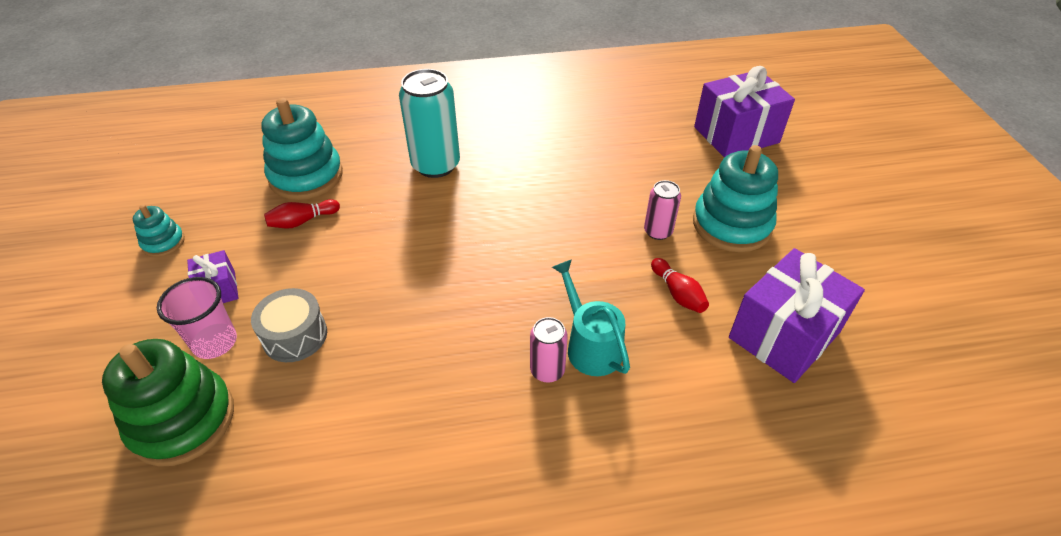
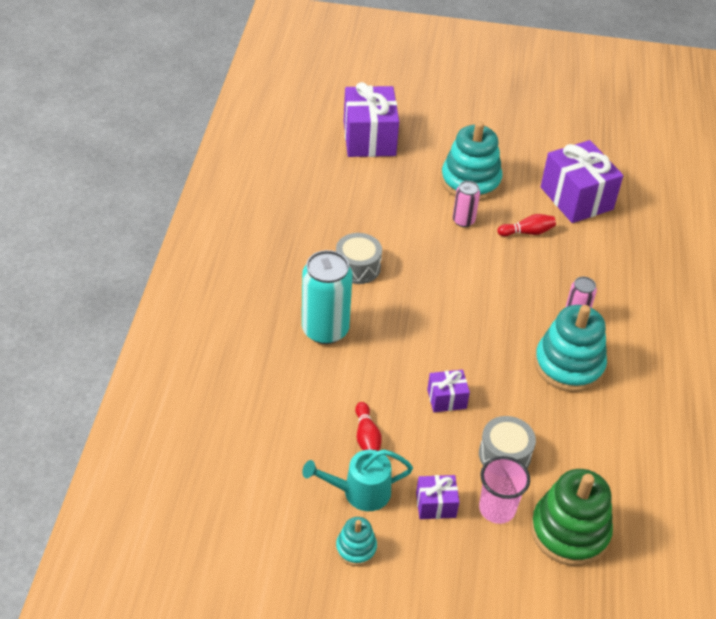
camera: 75 degrees left, 0 degrees up
(306, 176) = (299, 427): turquoise stacking toy -> turquoise stacking toy (568, 365)
(368, 270) = (446, 399): none -> purple gift
(533, 167) = (357, 267): none -> grey drum
(590, 345) = (560, 290): turquoise watering can -> turquoise watering can (359, 492)

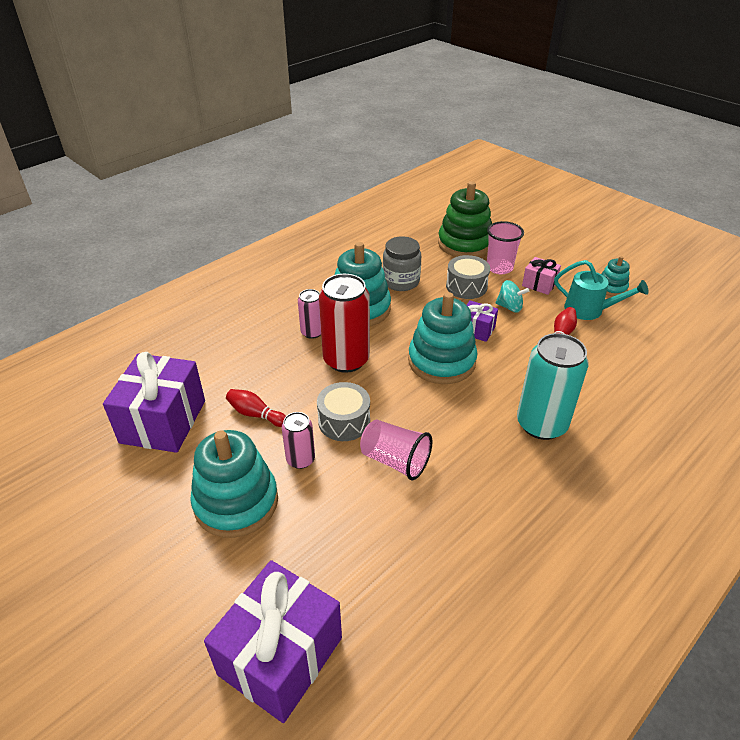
camera: 140 degrees left, 5 degrees down
(357, 267) = (461, 468): grey drum -> grey drum (344, 421)
(404, 250) = (395, 461): none -> pink cup
(435, 505) = (539, 284): purple gift -> pink gift
(440, 449) = (509, 307): none -> turquoise spinning top
(445, 346) = (441, 361): none -> turquoise stacking toy
(519, 306) = (346, 360): none -> red can
(571, 423) = (401, 281): none -> grey jar

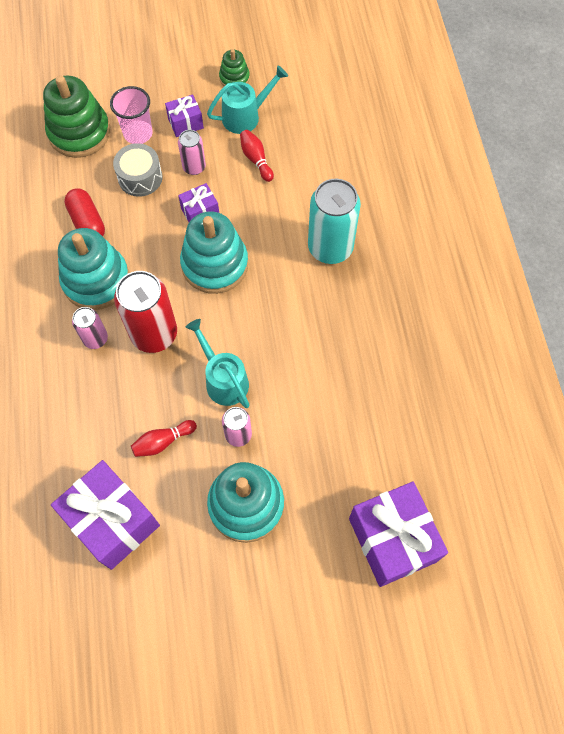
camera: 55 degrees left, 25 degrees up
(344, 421) = (223, 379): grey drum -> turquoise watering can
(395, 461) = (289, 369): pink cup -> none
(401, 281) = (87, 222): grey jar -> red capsule
(509, 307) = (194, 167): turquoise spinning top -> pink can
(539, 284) = (185, 123): pink gift -> purple gift
(611, 288) = (234, 78): turquoise stacking toy -> green stacking toy

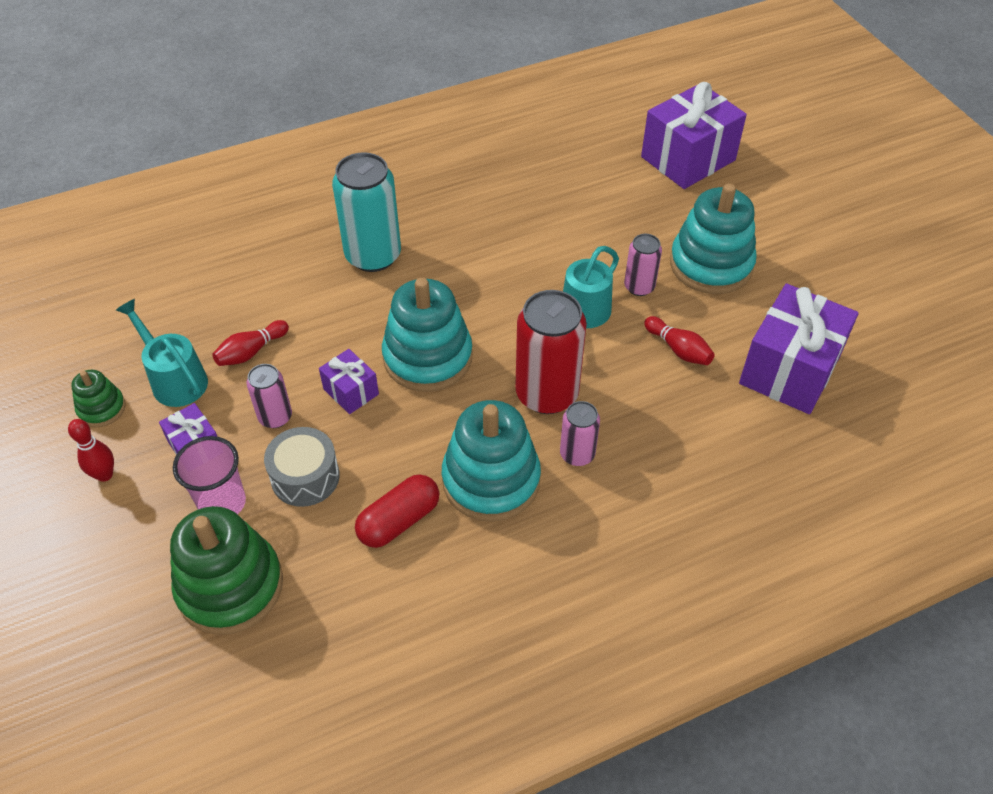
camera: 105 degrees left, 15 degrees down
(182, 78) = (104, 475): none -> red bowling pin

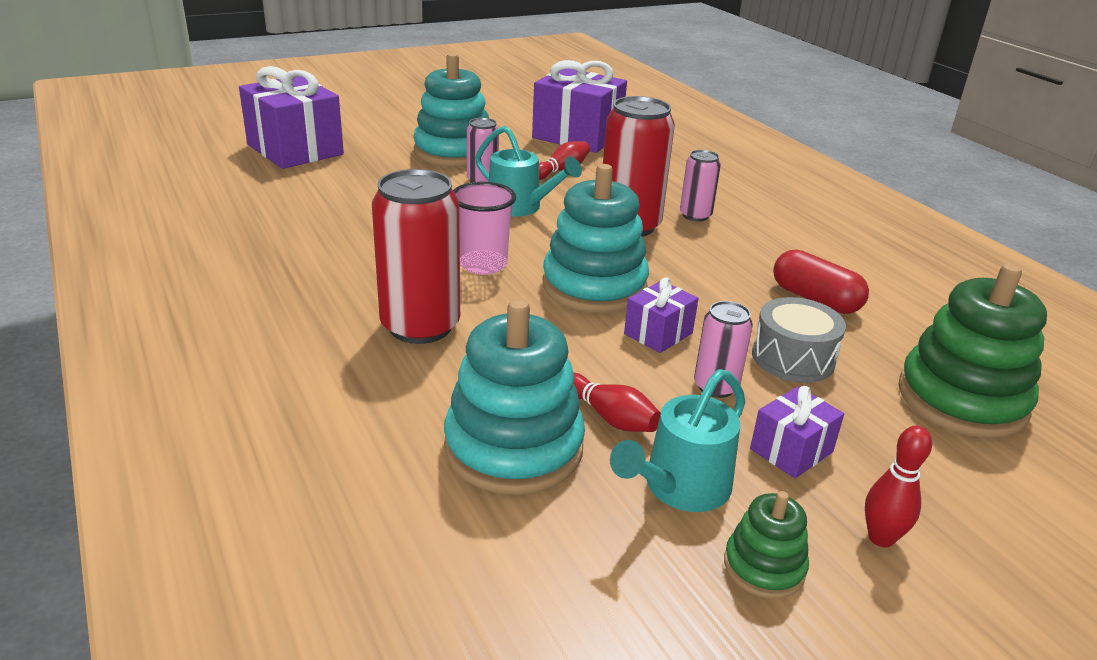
camera: 95 degrees left, 20 degrees down
(222, 503) = (861, 417): pink cup -> pink cup (483, 264)
(373, 256) = (420, 326): turquoise can -> red can
(491, 480) = (742, 253): turquoise stacking toy -> turquoise stacking toy (514, 447)

